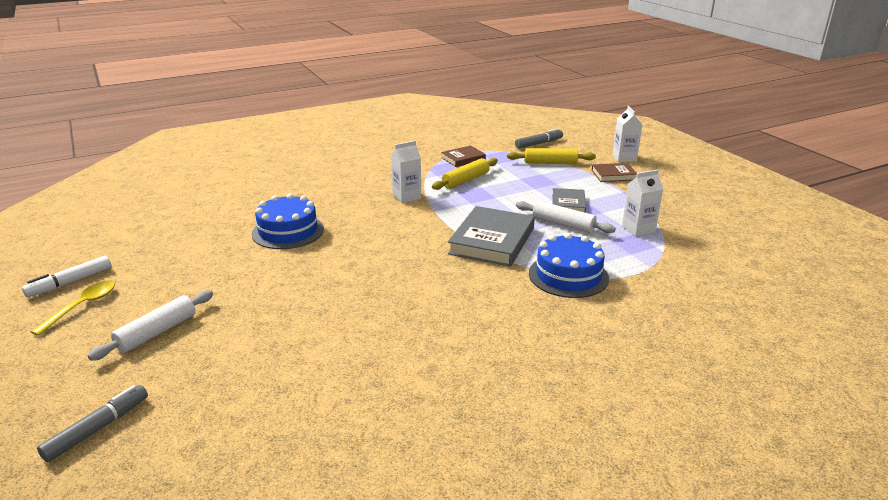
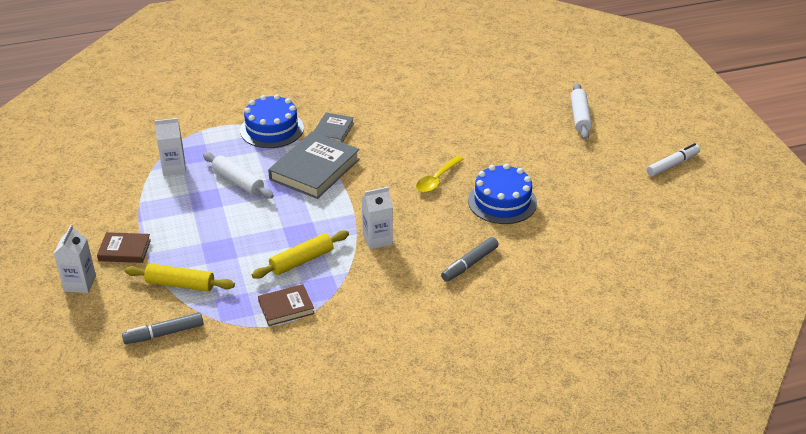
camera: 170 degrees left, 10 degrees up
(82, 307) = (647, 142): yellow spoon -> yellow spoon (437, 179)
(98, 429) = (585, 68): grey marker -> grey marker (469, 264)
(157, 332) = (579, 116): white rolling pin -> white rolling pin turned 45 degrees counterclockwise
(568, 204) = (212, 209): grey book -> grey book (333, 131)

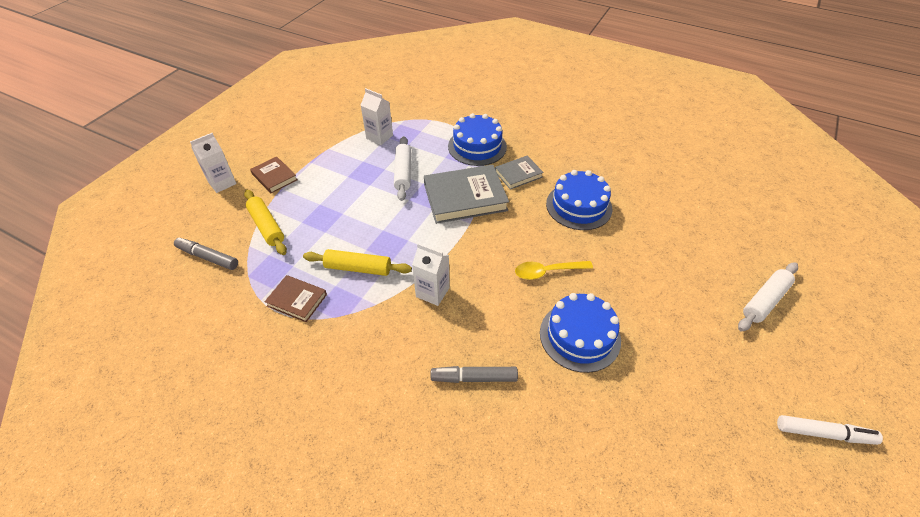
camera: 45 degrees right, 10 degrees up
(405, 127) = (579, 206): none -> blue cake

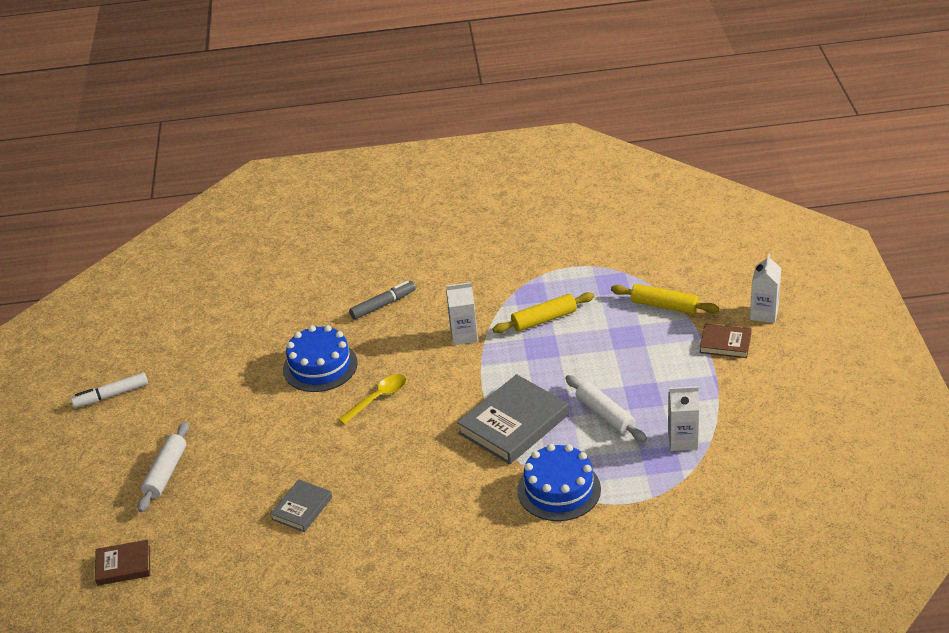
camera: 150 degrees right, 10 degrees down
(208, 257) = (675, 265): grey marker -> none
(297, 300) = (564, 279): brown book -> brown book (123, 565)
(518, 174) = (480, 479): grey book -> grey book (302, 508)
(579, 206) = (388, 476): blue cake -> none

